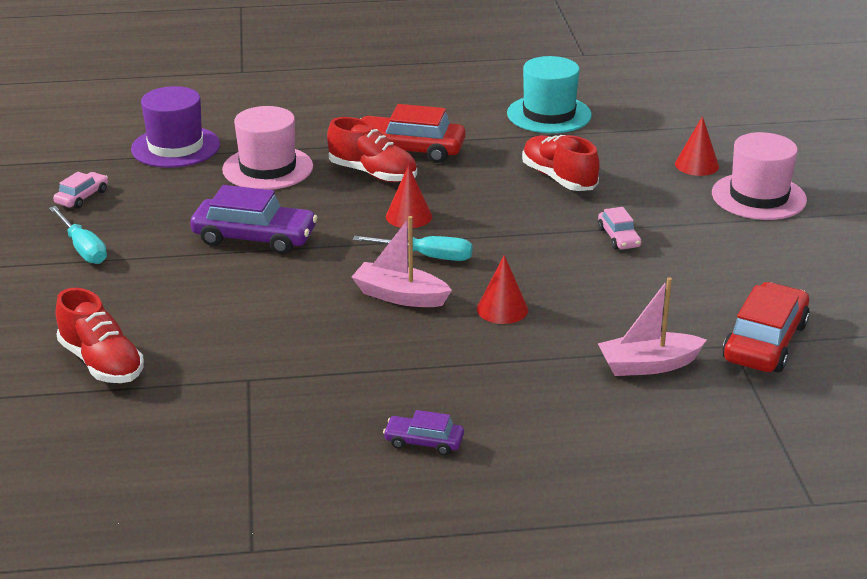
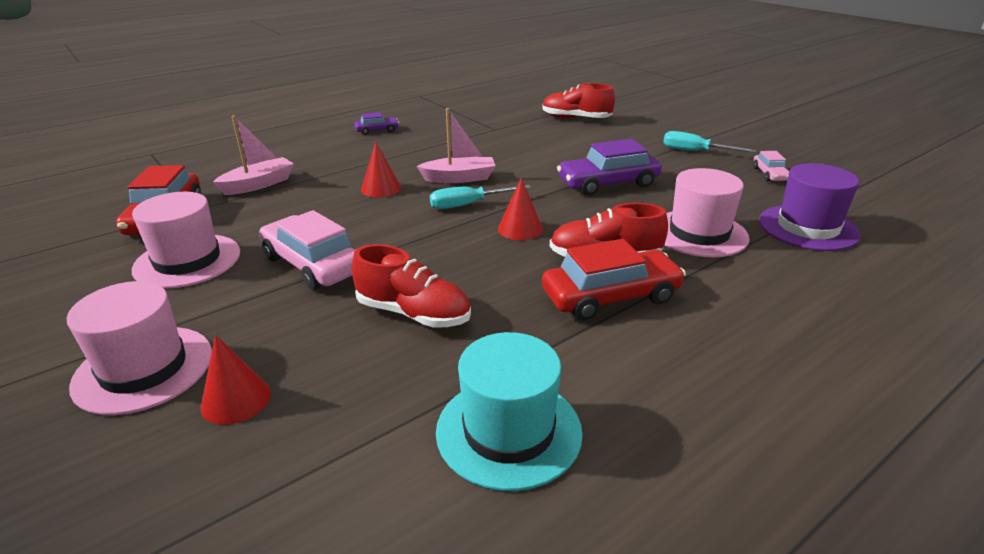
camera: 150 degrees right, 0 degrees up
(618, 237) = (313, 264): pink car -> pink car, size x1.92
(734, 275) = (187, 261): none -> pink hat

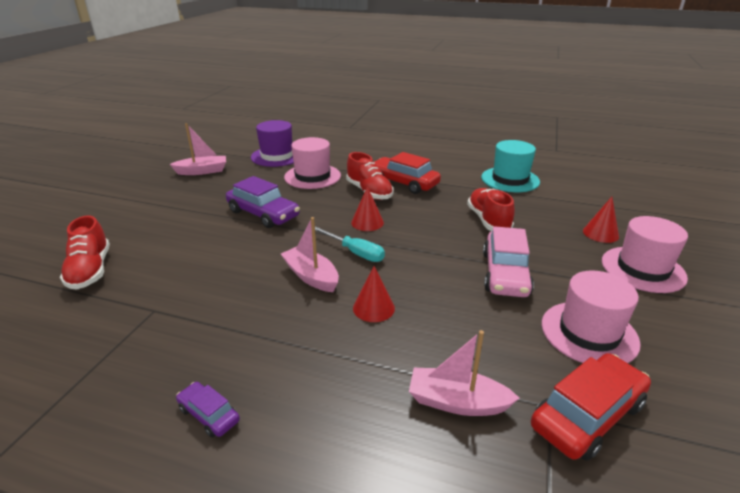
camera: 125 degrees left, 0 degrees up
(695, 151) = (169, 198): turquoise screwdriver -> none
(770, 174) = (202, 171): pink car -> pink boat

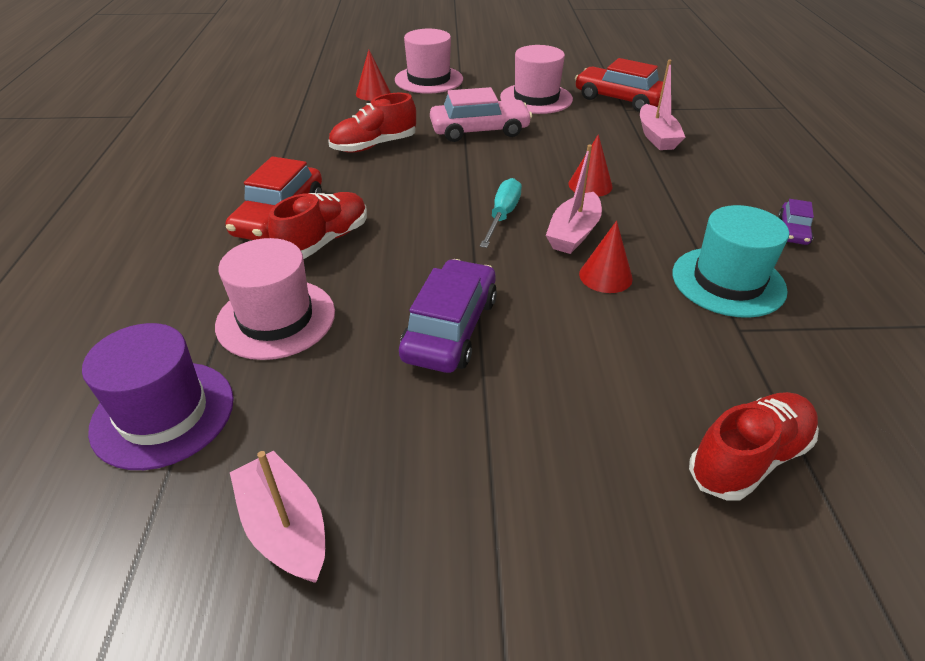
camera: 110 degrees left, 10 degrees up
(367, 222) = (423, 222): red cone -> red cone (605, 276)
(510, 179) = (247, 140): turquoise hat -> turquoise hat (728, 281)

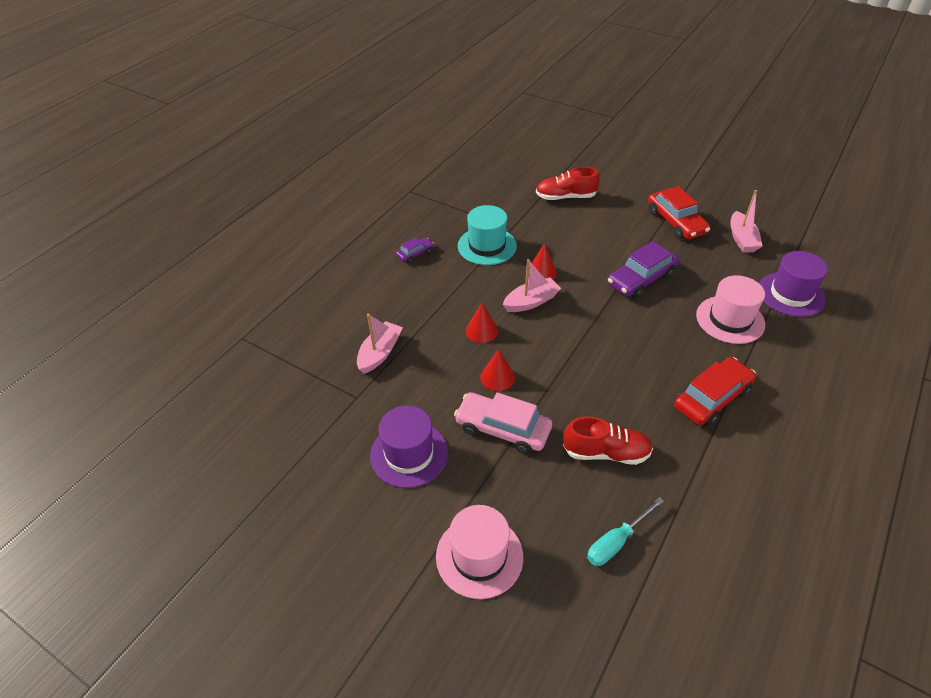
camera: 145 degrees left, 5 degrees up
(324, 241) = (687, 362): red shoe -> none
(373, 93) = (559, 557): red cone -> red cone (497, 377)
(502, 216) = (561, 332): turquoise screwdriver -> turquoise screwdriver (616, 541)
(536, 98) = (409, 454): pink hat -> purple hat
(619, 99) = (342, 413): red car -> red car (675, 222)

